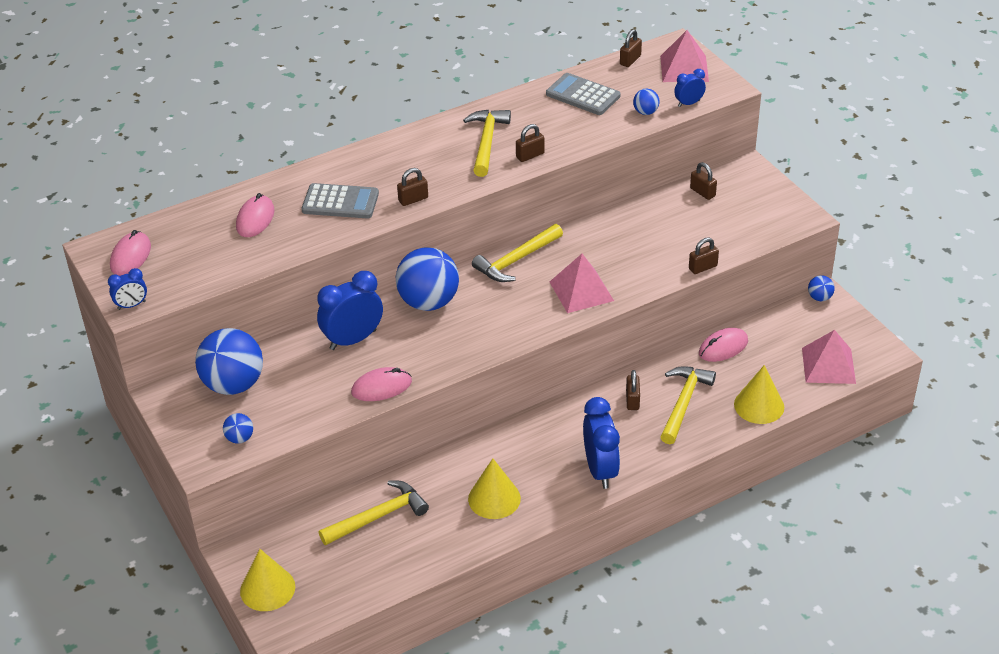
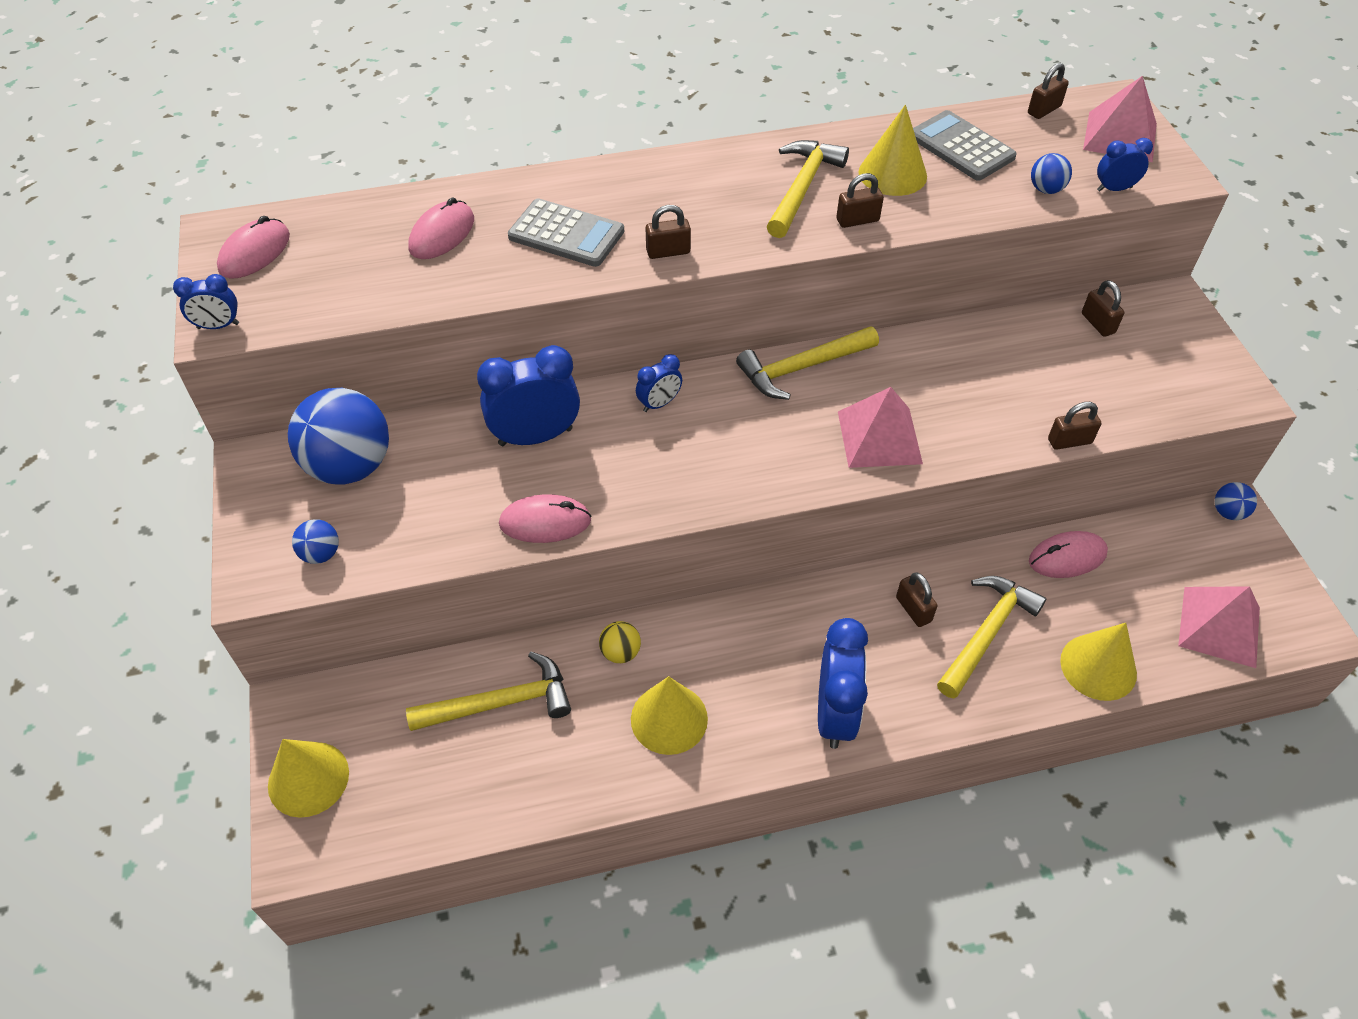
camera: 15 degrees right, 10 degrees up
(428, 302) = (659, 403): blue ball -> blue clock
(447, 469) = (620, 652): none -> yellow ball
(543, 121) = (892, 174): none -> yellow cone
(632, 400) = (913, 609): brown padlock -> brown padlock turned 45 degrees counterclockwise

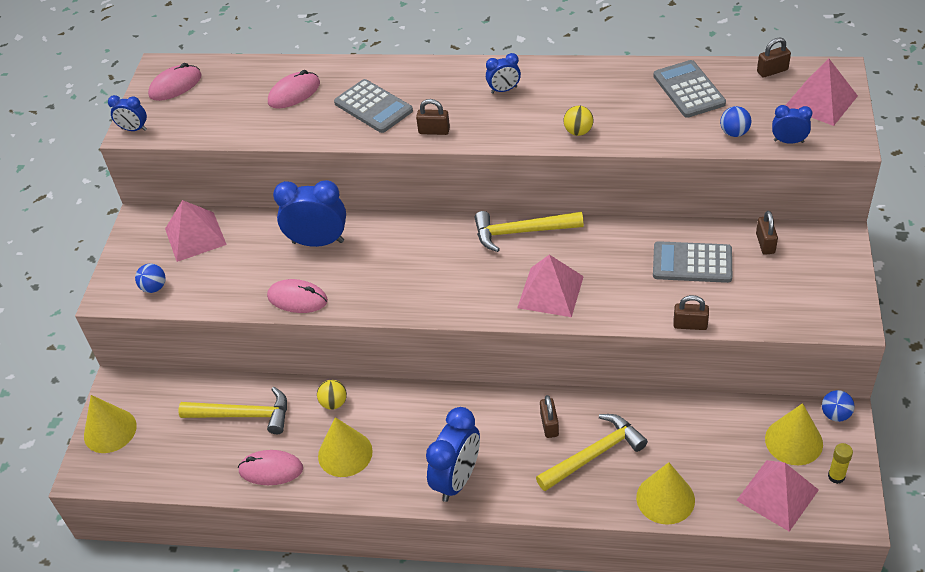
camera: 25 degrees right, 5 degrees down
(350, 466) = (195, 236): blue ball -> pink pyramid
(659, 403) = (410, 237): blue clock -> blue clock (504, 90)
(802, 188) = (552, 101): yellow hammer -> none
(857, 220) = (578, 131): brown padlock -> yellow ball
(892, 174) = (624, 102): yellow cone -> yellow cone (793, 441)
(1029, 364) = (692, 263): none -> grey calculator
(1067, 557) = (685, 417): pink mouse -> pink mouse (271, 469)
(1269, 586) = (836, 476): none -> yellow glue stick

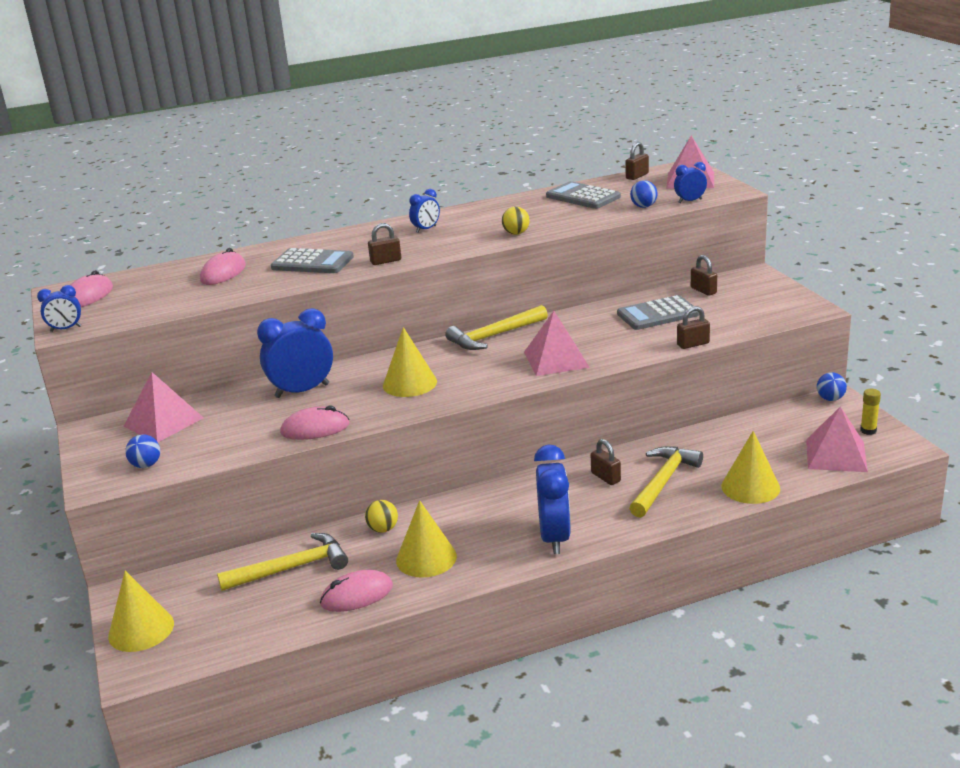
camera: 30 degrees left, 20 degrees down
(793, 441) = (815, 422): yellow cone -> yellow cone (409, 383)

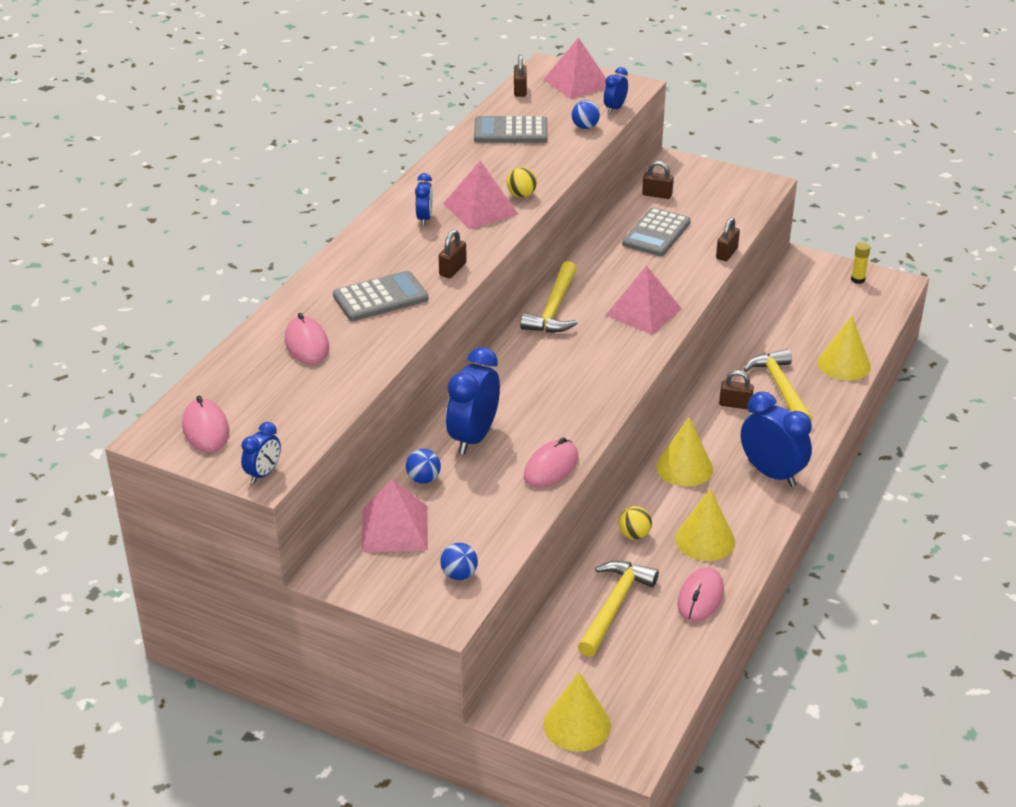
camera: 45 degrees left, 10 degrees up
(409, 383) = (558, 387): yellow cone -> yellow cone (684, 467)
(830, 399) = (798, 261): blue ball -> blue ball (423, 479)
(836, 455) = (863, 310): pink pyramid -> pink pyramid (480, 209)

